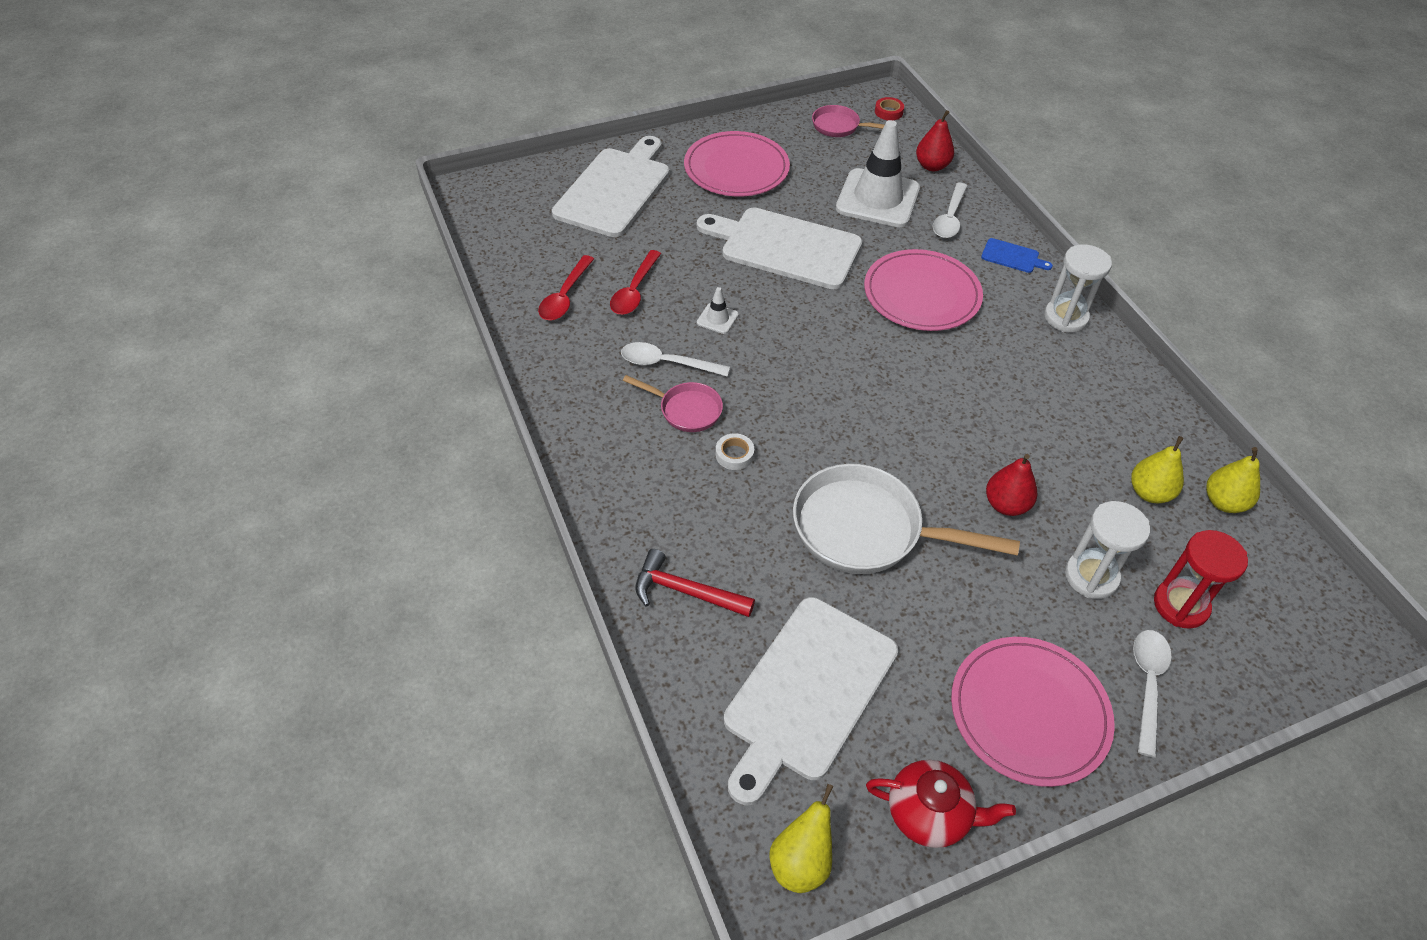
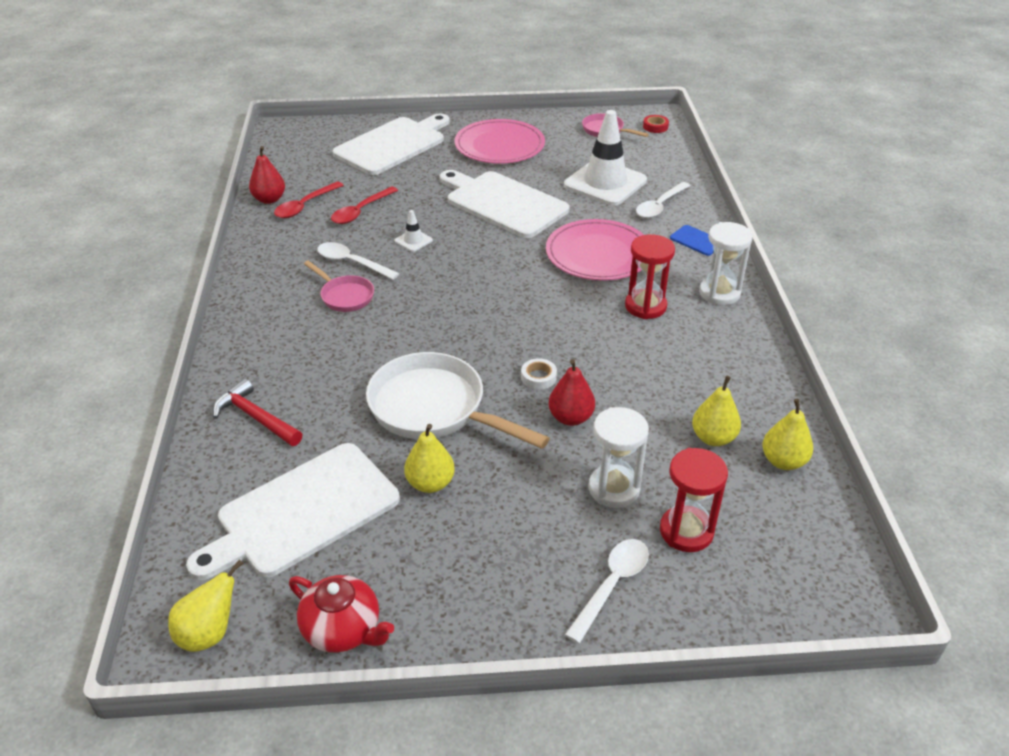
camera: 20 degrees right, 10 degrees down
(734, 455) = (361, 333): white tape -> white tape (538, 377)
(915, 621) = (430, 483): none -> yellow pear
(932, 166) = (668, 168): red pear -> red pear (269, 199)
(1004, 350) = (645, 306): none -> red hourglass
(1029, 712) = (485, 577): pink plate -> none

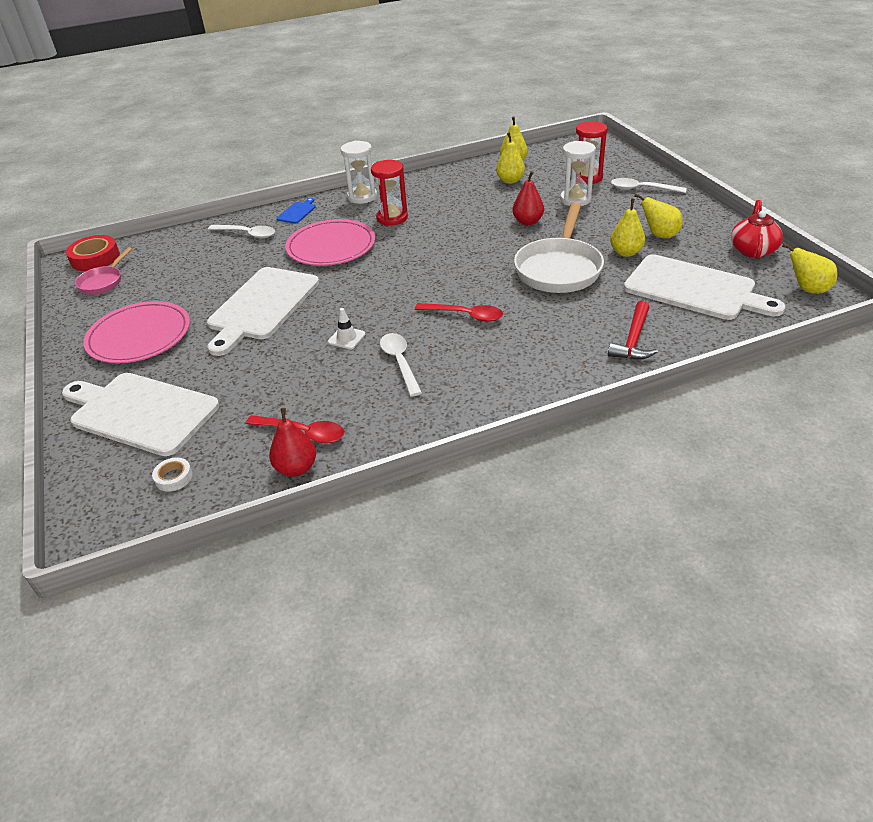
camera: 105 degrees left, 0 degrees up
(345, 296) = (454, 349): pink pan -> none
(351, 263) = (400, 362): white spoon -> white spoon turned 150 degrees clockwise
(361, 211) = (302, 387): red spoon -> red spoon (465, 315)
(452, 539) = (659, 235): none -> yellow pear
(538, 377) = (497, 239): white tape -> white tape (174, 477)
(605, 183) = (212, 264): white traffic cone -> none
(655, 127) = (95, 258): red tape -> red tape, size x1.87

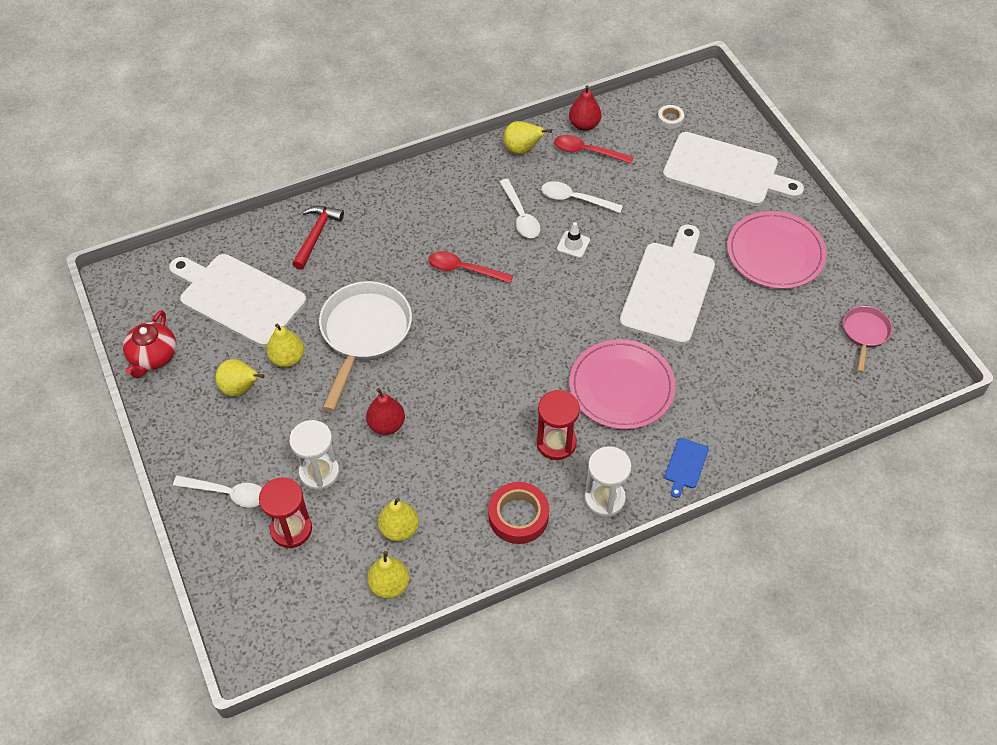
camera: 175 degrees right, 15 degrees up
(95, 258) = (903, 377): red tape -> red tape (518, 516)
(247, 234) = (735, 418): white spoon -> white spoon (575, 199)
(807, 289) = (134, 293): yellow pear -> yellow pear (522, 150)

